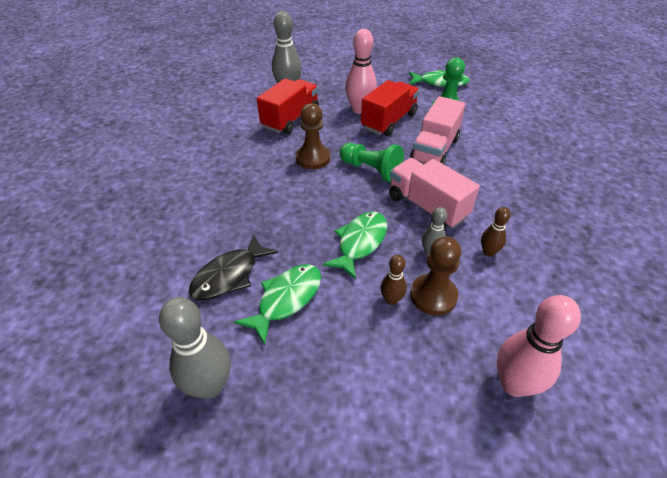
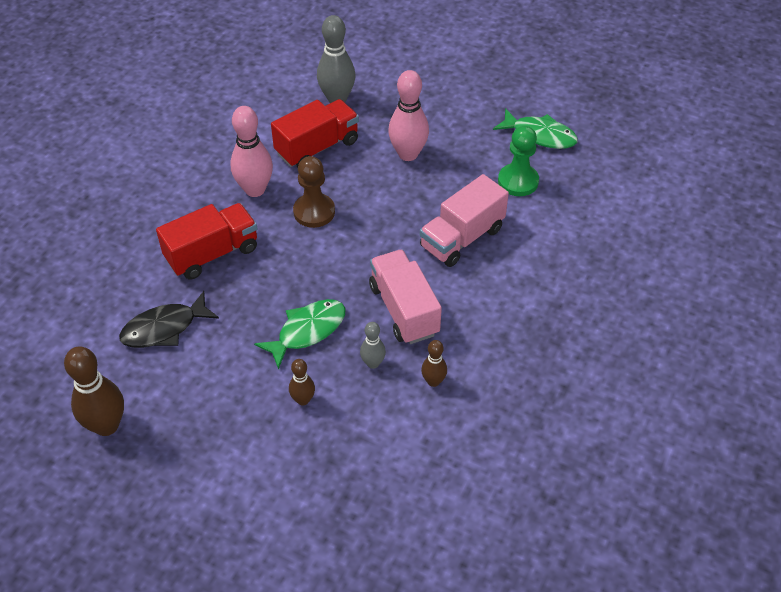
camera: 20 degrees right, 5 degrees up
(210, 386) = (106, 425): grey bowling pin -> brown bowling pin
(286, 299) = (206, 369): green fish -> none
(371, 170) = (370, 246): green pawn -> none
(389, 121) = (433, 181): red truck -> red truck (212, 254)
(433, 296) = (346, 409): brown pawn -> none
(514, 384) = (365, 510): pink bowling pin -> pink bowling pin (255, 189)

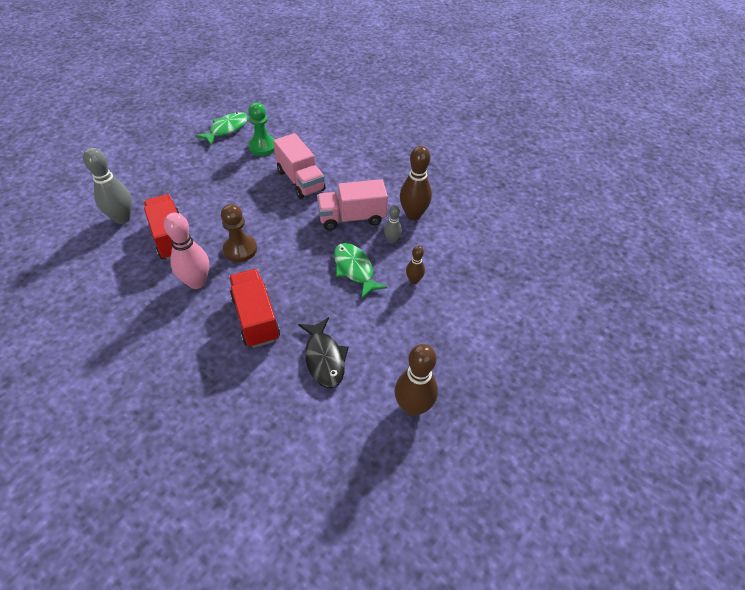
camera: 80 degrees left, 0 degrees up
(408, 154) = (208, 191): pink bowling pin -> none
(433, 381) = (413, 215): brown bowling pin -> brown bowling pin, size x1.86

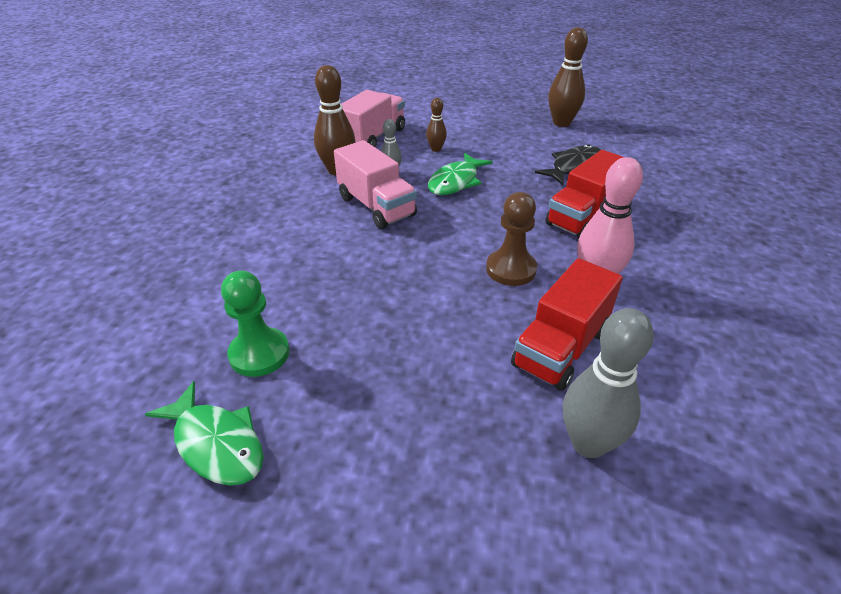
camera: 115 degrees left, 10 degrees down
(227, 129) = (216, 444): green fish -> green fish turned 150 degrees counterclockwise
(300, 180) = (330, 272): pink truck -> pink truck (373, 137)

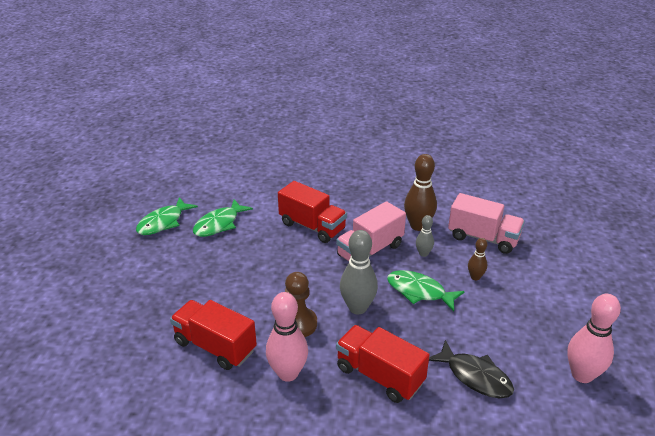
camera: 85 degrees right, 5 degrees down
(259, 354) = (219, 224): green pawn -> green fish
(308, 249) = (312, 226): none -> red truck
(561, 123) = (582, 375): brown bowling pin -> pink bowling pin
(588, 443) = (139, 353): grey bowling pin -> grey bowling pin (357, 308)

